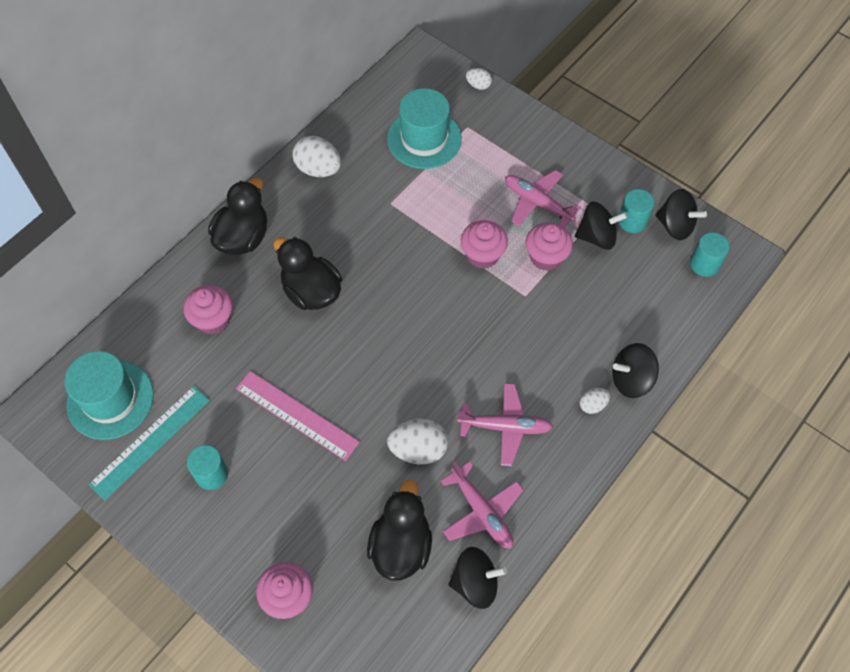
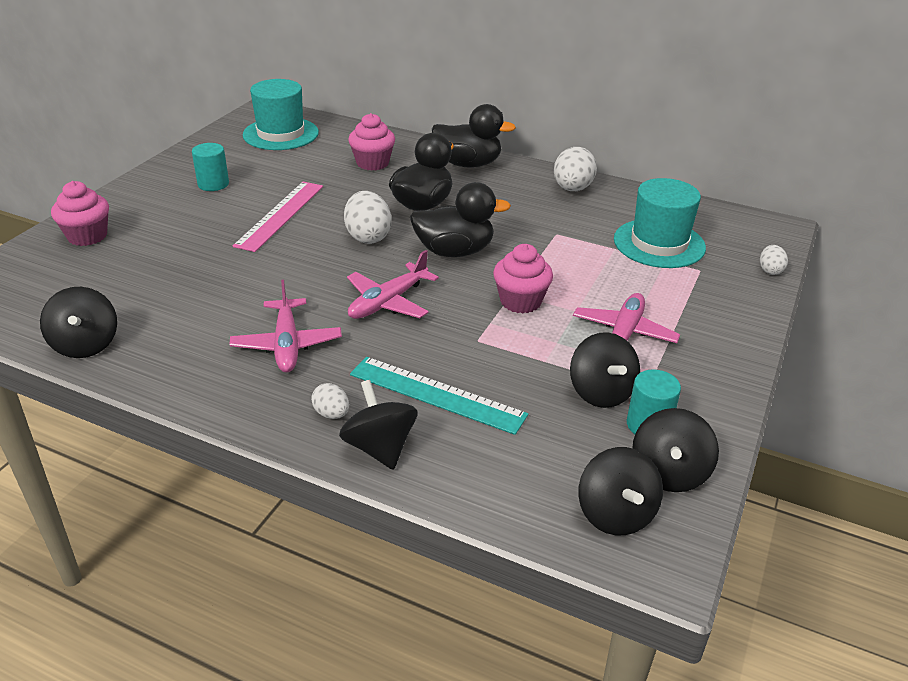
camera: 75 degrees right, 25 degrees down
(150, 441) = (243, 154): turquoise ruler -> turquoise ruler (437, 394)
(401, 546) = (135, 291): black duck -> black duck (454, 251)
(418, 449) = (250, 288): white egg -> white egg (368, 237)
(482, 512) = (174, 339): pink plane -> pink plane (388, 302)
(546, 257) = (543, 350): pink cupcake -> none
(704, 264) = (615, 514): turquoise cylinder -> black spinning top

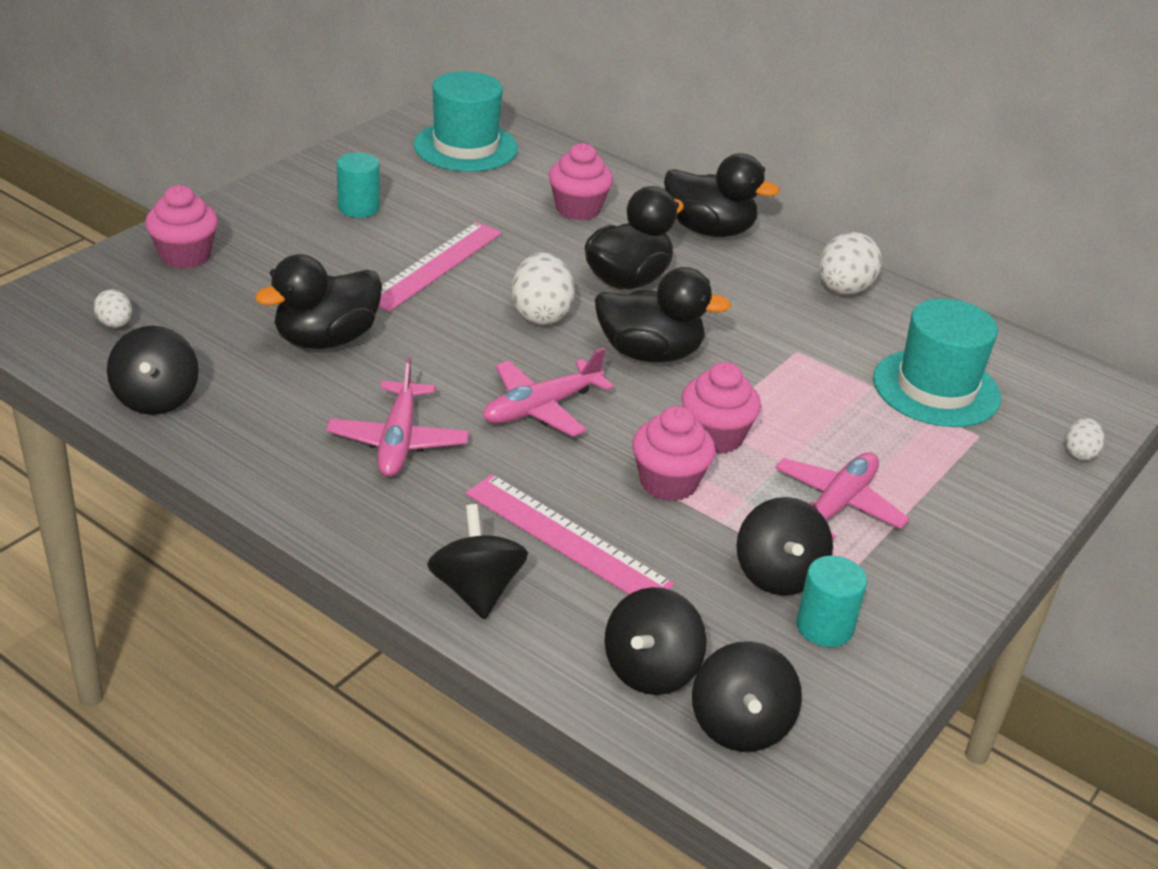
camera: 10 degrees right, 0 degrees up
(212, 279) = (326, 339): none -> black duck
(331, 414) = (429, 538): white egg -> white egg (115, 324)
(437, 394) = (567, 538): turquoise ruler -> pink ruler
(498, 340) = (668, 483): none -> pink cupcake
(669, 473) = (827, 690): black spinning top -> black spinning top (651, 670)

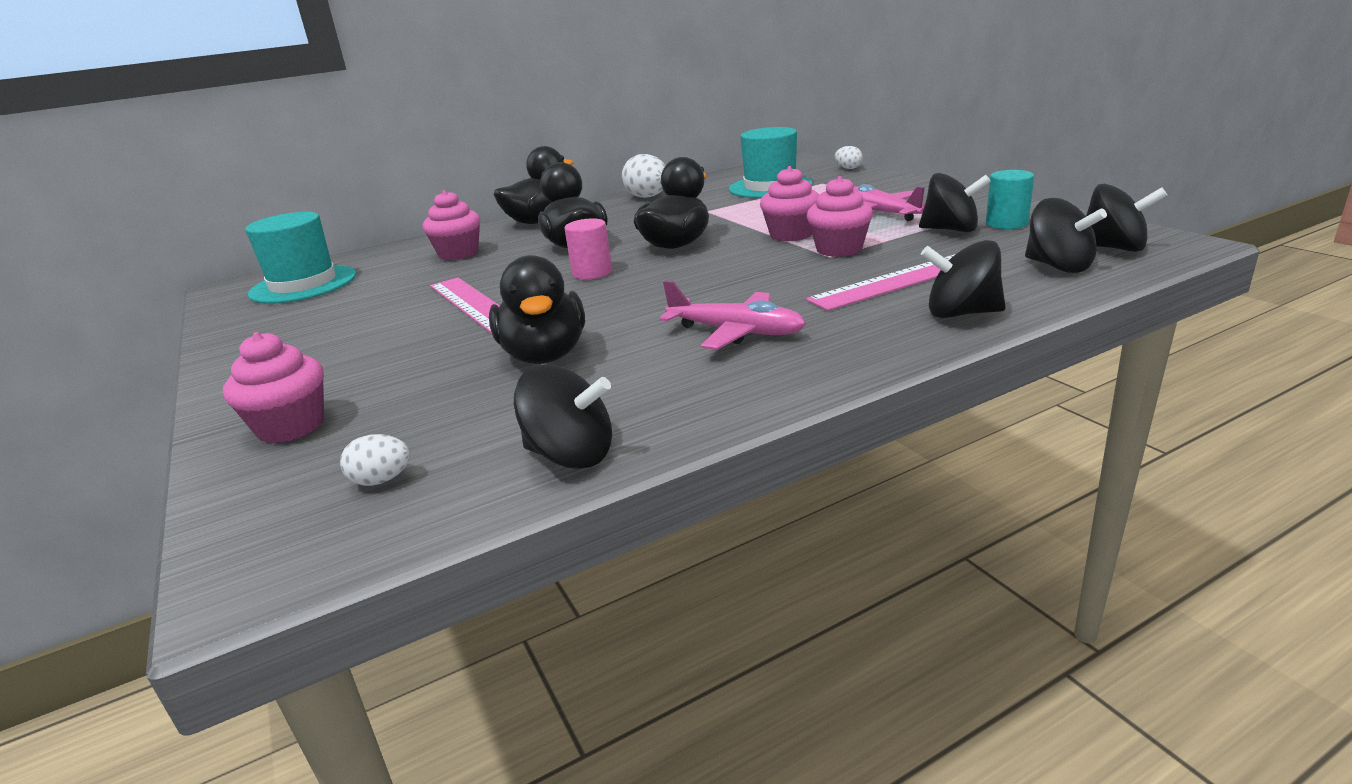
camera: 60 degrees left, 10 degrees down
(358, 208) = (333, 331): turquoise cylinder -> none
(541, 314) = (592, 273): white egg -> pink cylinder
(541, 408) = (722, 279): pink plane -> none

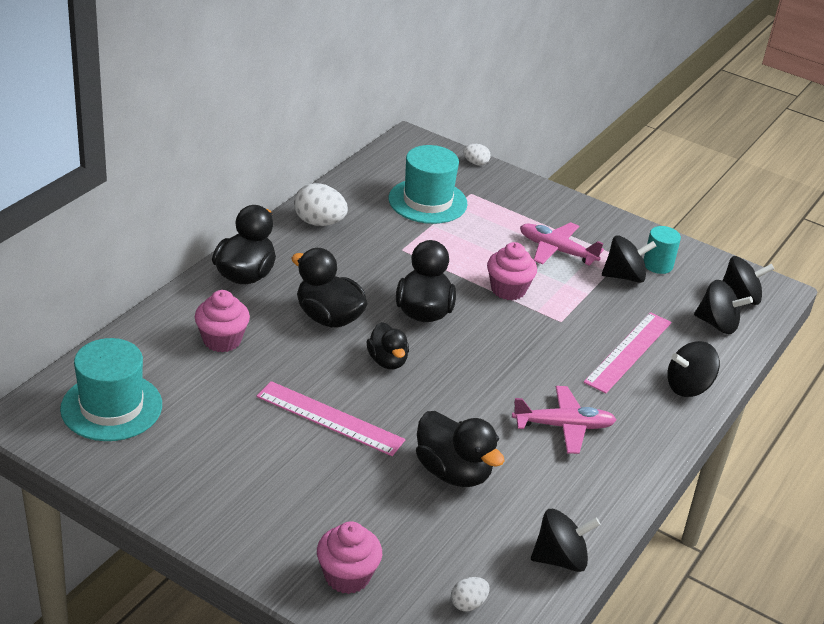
camera: 35 degrees left, 10 degrees up
(592, 273) = (387, 361): pink cylinder -> black duck
(839, 249) = (561, 310): pink cupcake -> none

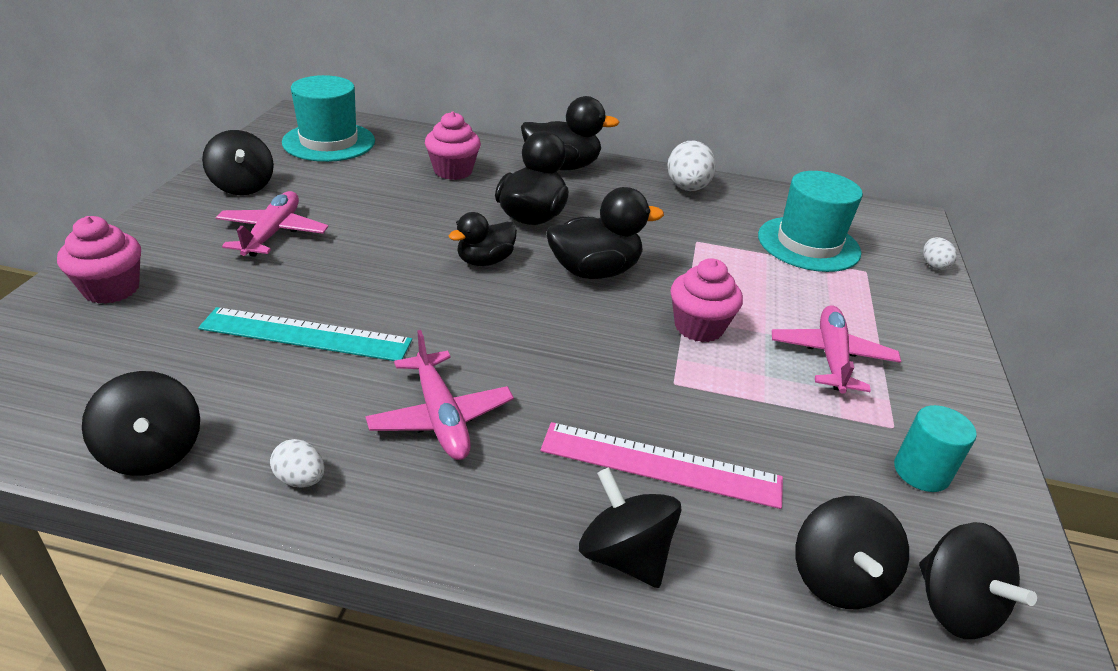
camera: 70 degrees right, 0 degrees up
(291, 471) = (273, 233): none -> pink plane
(329, 418) = (365, 241): pink ruler -> none
(453, 472) = (306, 334): black duck -> turquoise ruler
(468, 604) = (63, 380): white egg -> white egg (300, 479)
(624, 276) = (847, 435): black spinning top -> black spinning top (243, 186)

